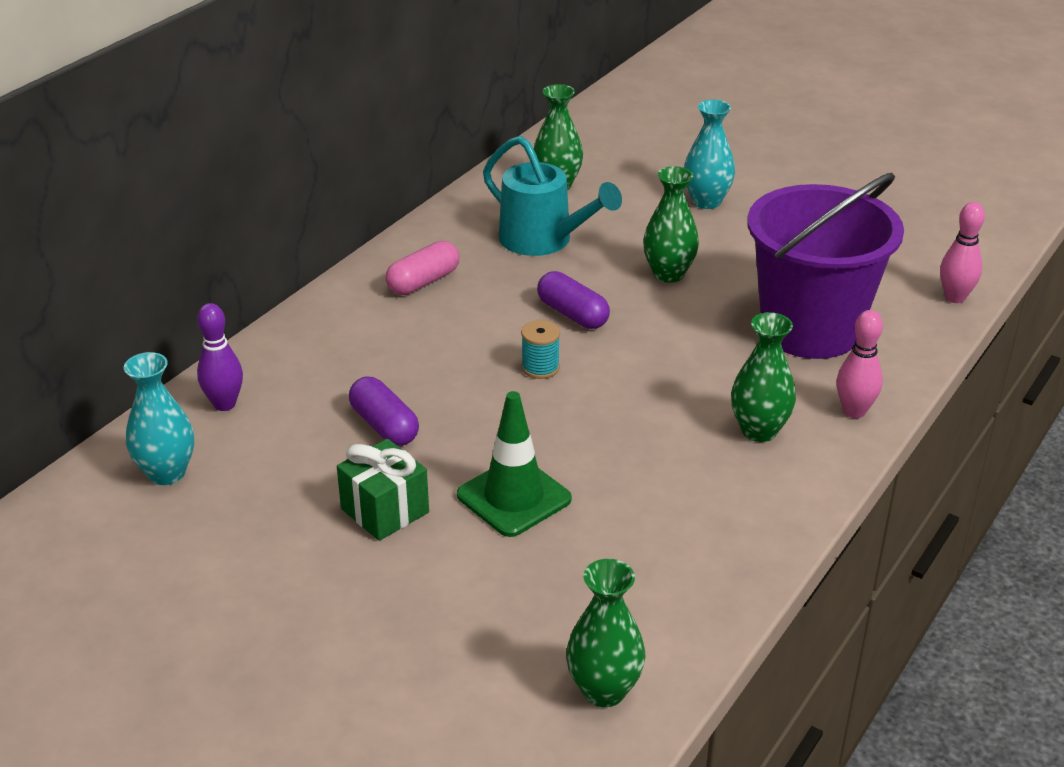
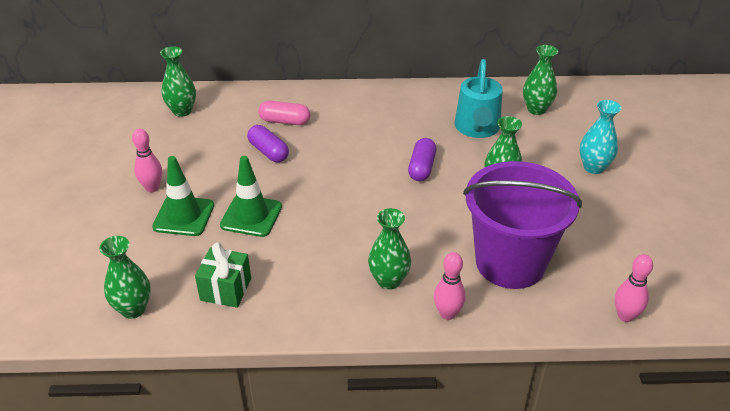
camera: 55 degrees right, 5 degrees up
(167, 473) = (182, 111): turquoise vase -> green vase
(224, 404) = (241, 102): purple bowling pin -> none
(334, 575) = (152, 188): none -> pink bowling pin
(384, 426) = (268, 152): purple capsule -> purple capsule turned 60 degrees counterclockwise
(385, 510) = (207, 181): green gift -> green gift (226, 289)
(423, 282) = (394, 109): pink capsule -> pink capsule (285, 121)
(442, 565) = (183, 216): none -> green traffic cone
(540, 368) = (363, 178): turquoise spool -> none

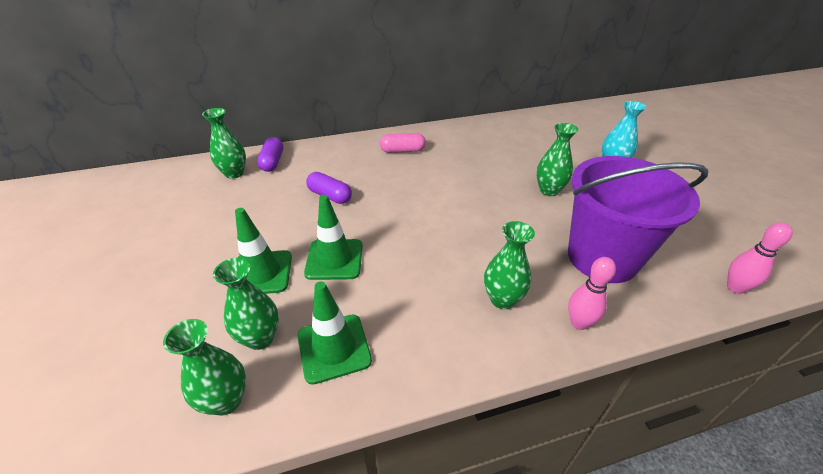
camera: 15 degrees left, 0 degrees up
(152, 188) = (219, 249): pink bowling pin -> none
(226, 289) = (334, 348): green gift -> green traffic cone
(285, 121) = (335, 168): pink capsule -> pink capsule (402, 150)
(421, 168) = (475, 187): purple capsule -> purple capsule (272, 162)
(477, 129) = (503, 150): turquoise watering can -> none
(536, 109) = (539, 130): green vase -> green vase (260, 338)

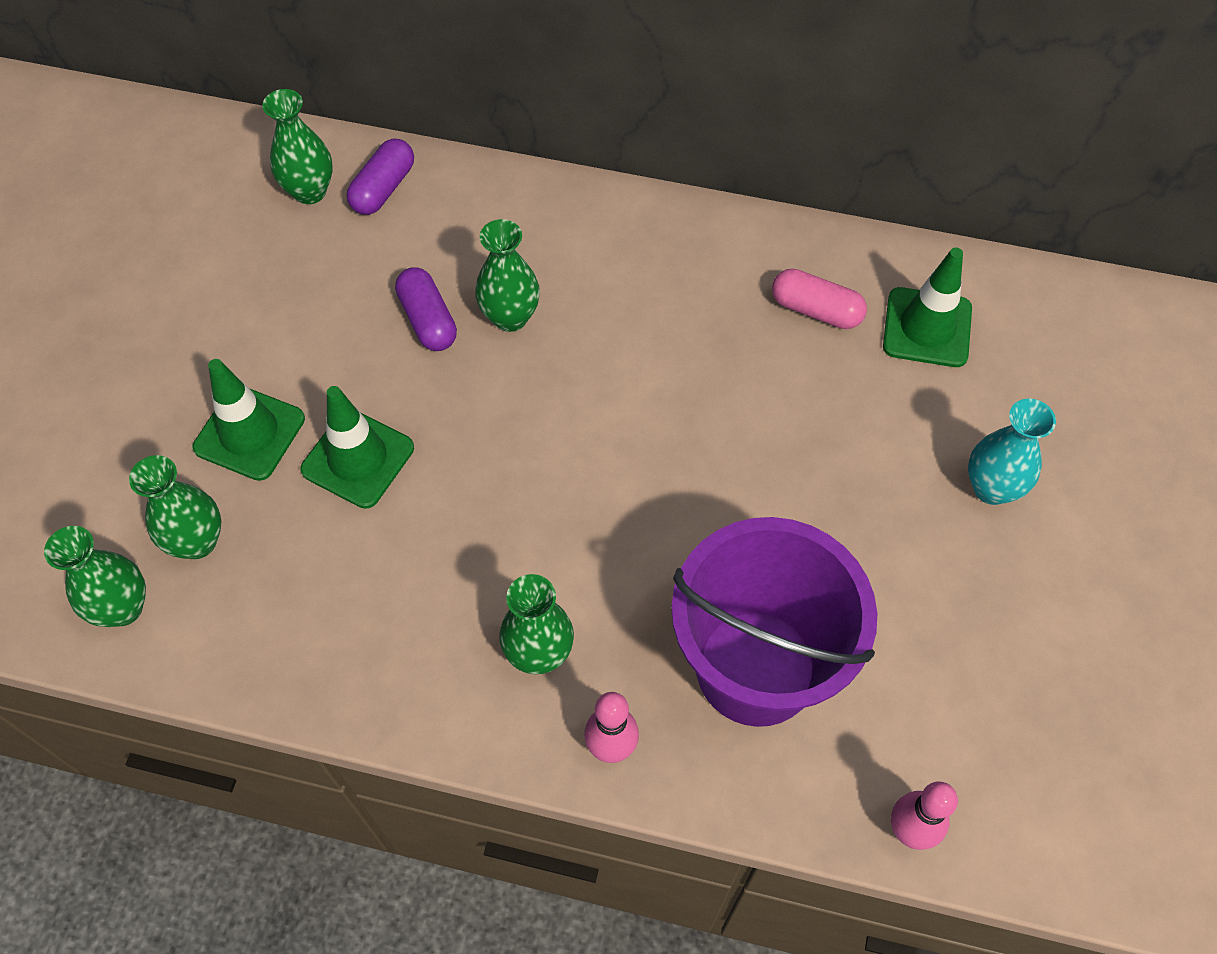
camera: 30 degrees right, 20 degrees up
(334, 348) = (274, 605): green traffic cone -> green traffic cone (927, 328)
(402, 150) = (623, 260): pink capsule -> pink capsule (816, 310)
(549, 190) = (805, 489): green vase -> green vase (510, 317)

